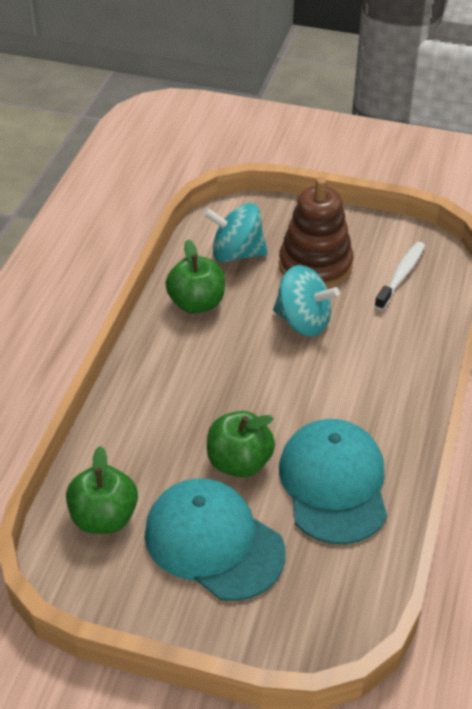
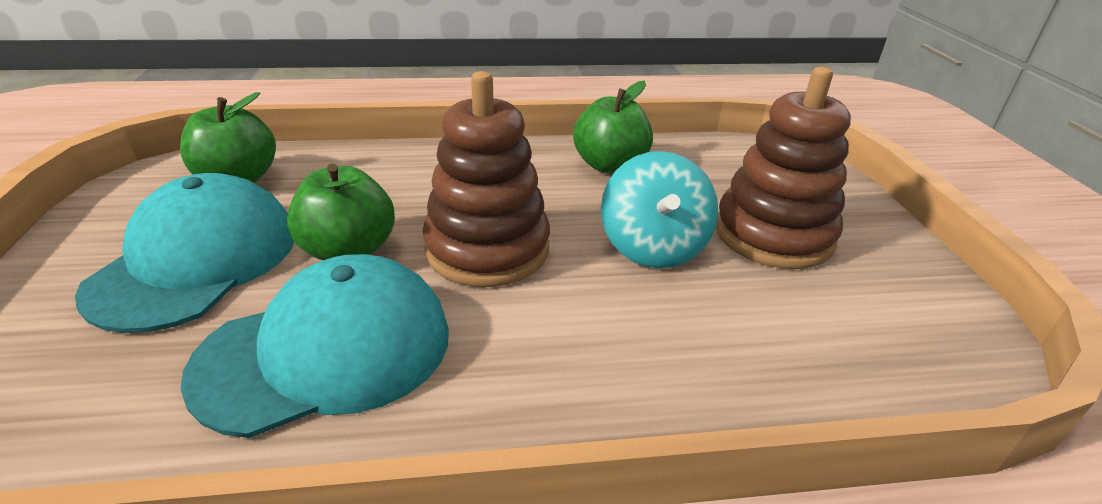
camera: 65 degrees right, 10 degrees down
(236, 253) = (722, 173): turquoise spinning top -> none
(269, 395) = (487, 249): none -> brown stacking toy
(401, 275) = (858, 326): white toothbrush -> none

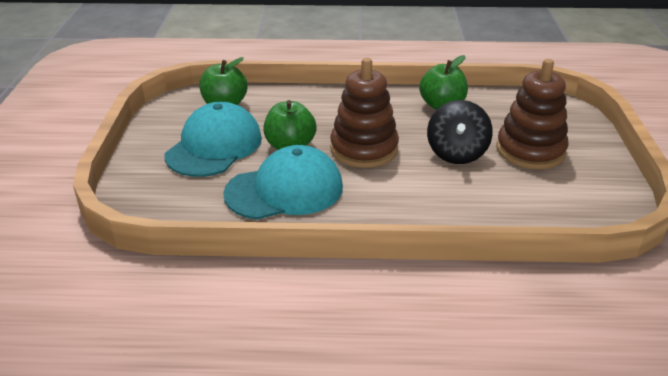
camera: 10 degrees right, 0 degrees up
(652, 247) = (456, 153): turquoise spinning top -> black spinning top

